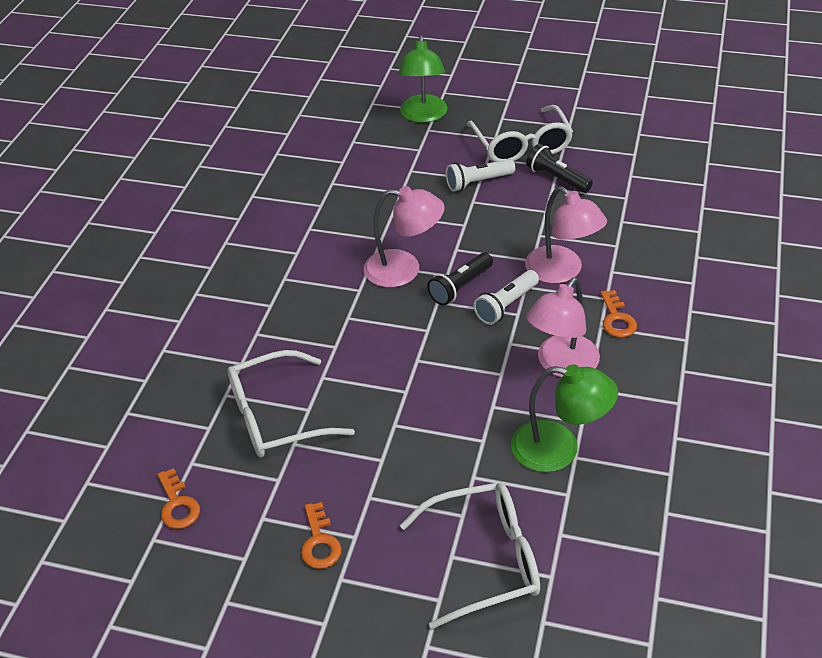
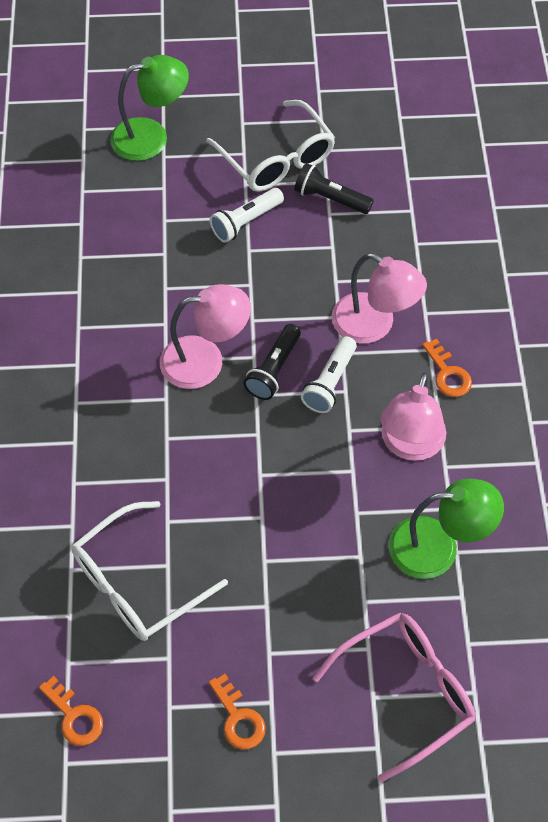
camera: 20 degrees left, 15 degrees up
(423, 116) = (151, 136): green lamp -> green lamp turned 90 degrees counterclockwise
(483, 560) = (405, 693): white glasses -> pink glasses

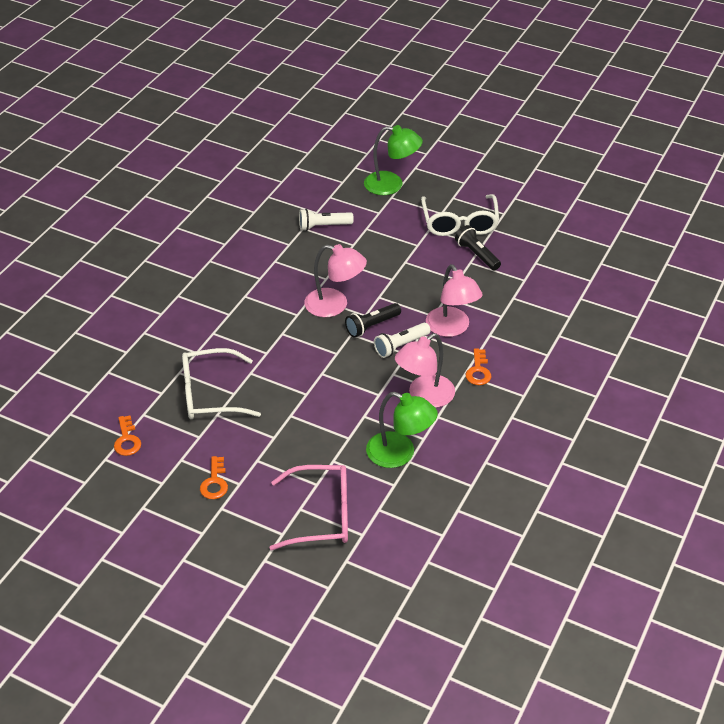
camera: 30 degrees right, 15 degrees down
(246, 222) = (414, 247): white flashlight -> white flashlight (323, 226)

